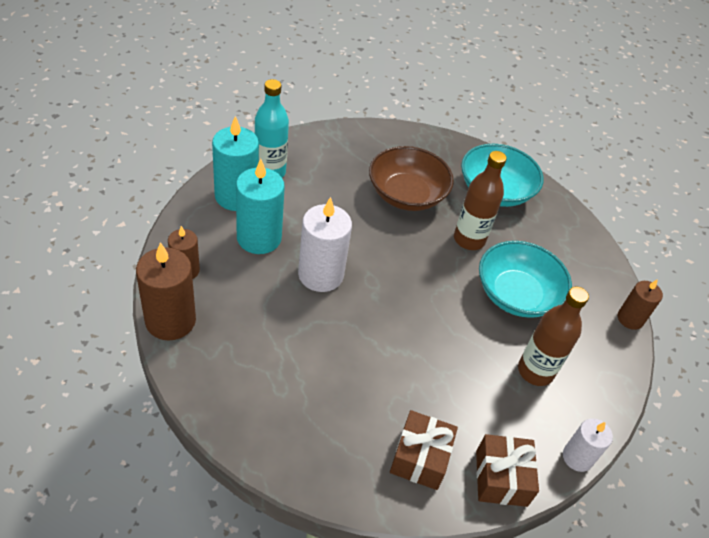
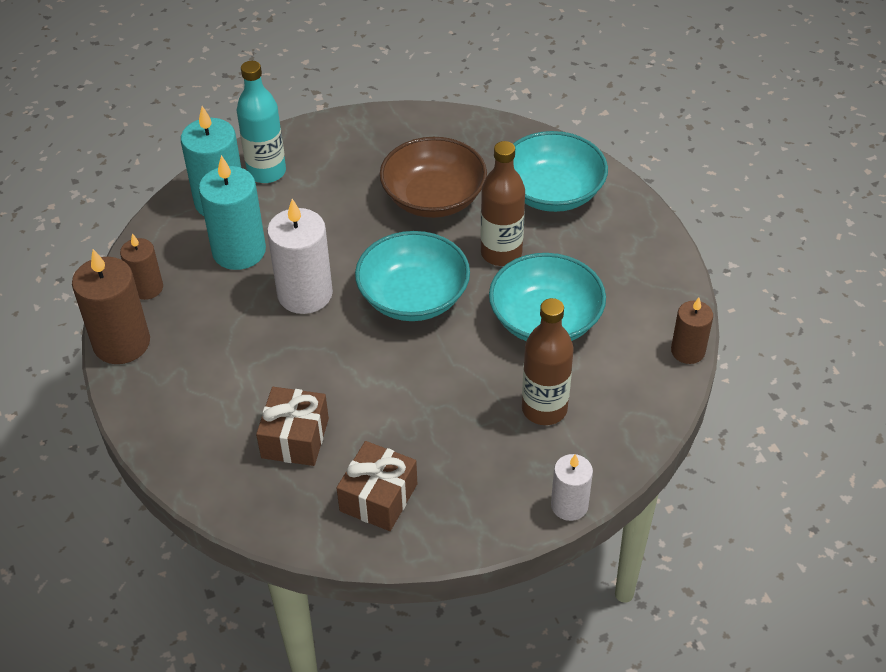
camera: 15 degrees right, 0 degrees up
(409, 276) = (413, 297): none -> turquoise bowl
(501, 478) = (469, 523): brown gift -> brown gift (295, 438)

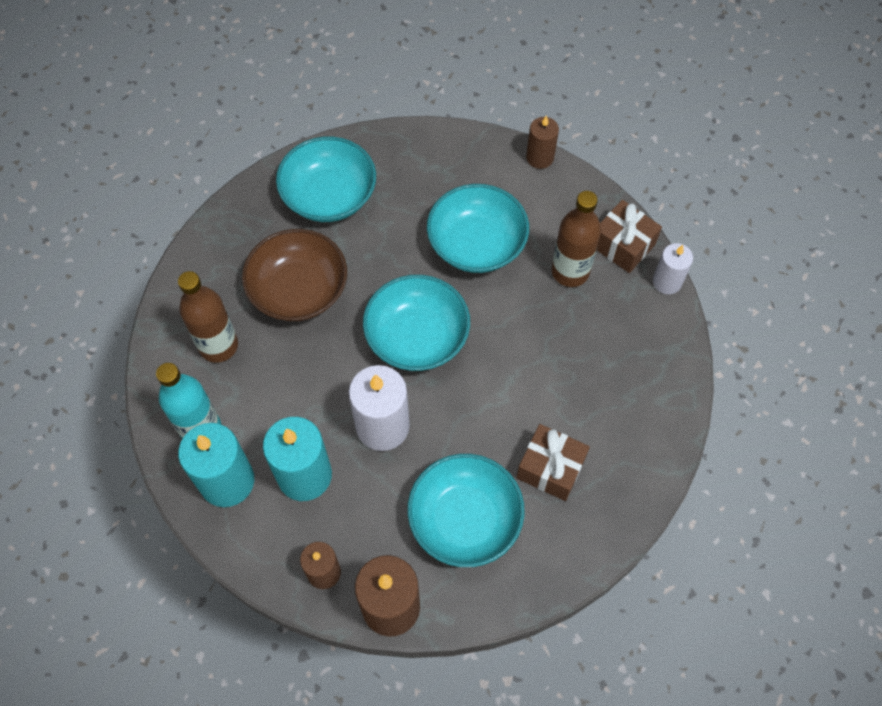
camera: 75 degrees left, 15 degrees up
(221, 379) = (465, 519): none -> turquoise bowl
(378, 497) = (629, 415): brown gift -> brown gift (623, 245)
(501, 253) = (388, 255): brown bottle -> brown bottle (218, 346)

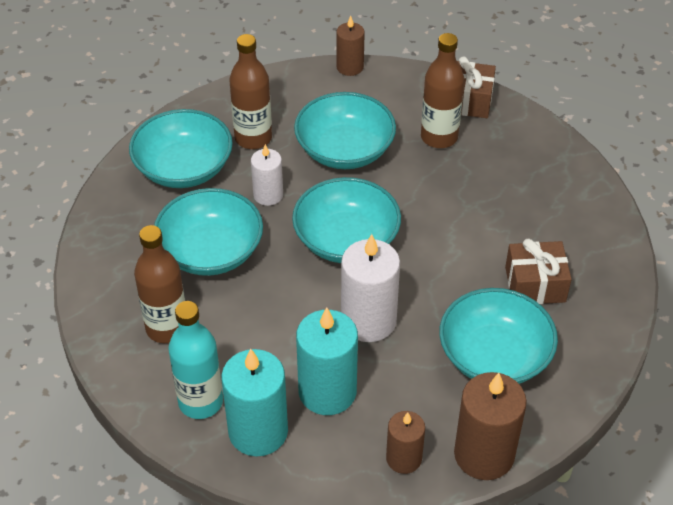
camera: 30 degrees left, 15 degrees down
(299, 290) = (211, 251): brown bowl -> turquoise bowl
(406, 193) = (253, 138): none -> brown bottle
(667, 282) = (522, 112): white candle -> white candle (268, 195)

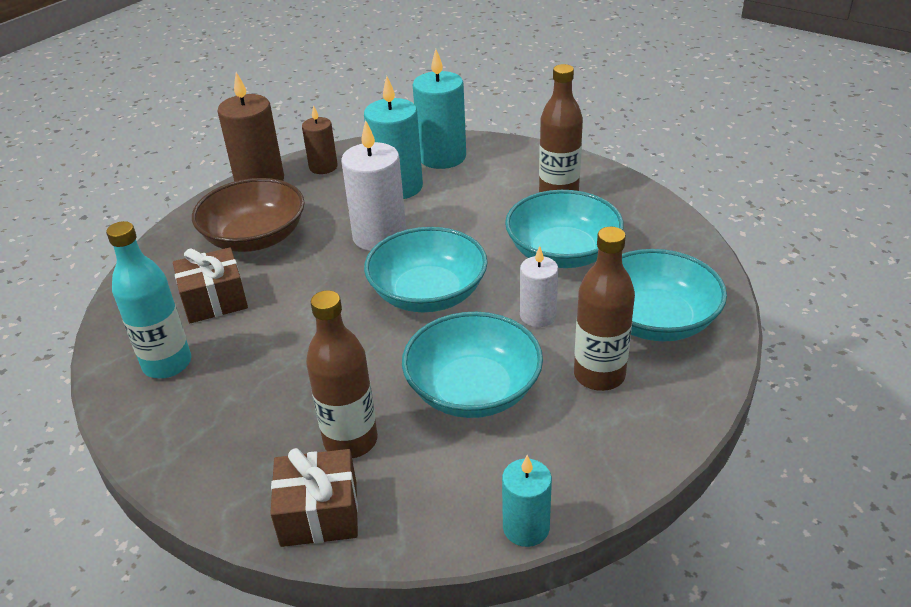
camera: 165 degrees right, 10 degrees down
(200, 402) = (497, 161): turquoise bottle -> turquoise bottle (167, 364)
(350, 67) = (526, 527): brown candle -> turquoise candle
(494, 356) = (255, 238): turquoise bowl -> brown bowl

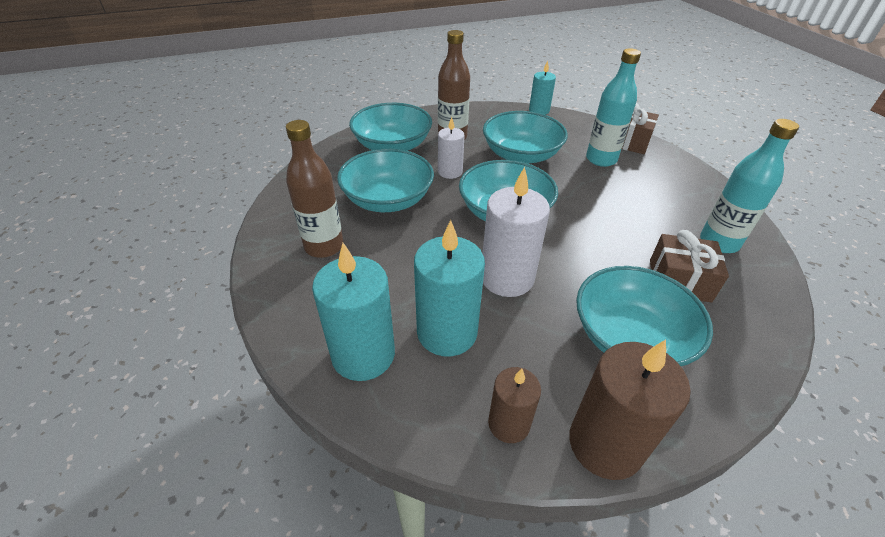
camera: 150 degrees left, 5 degrees up
(255, 238) = (630, 337): brown bowl -> turquoise bowl
(350, 441) = (601, 159): brown bottle -> turquoise bottle

